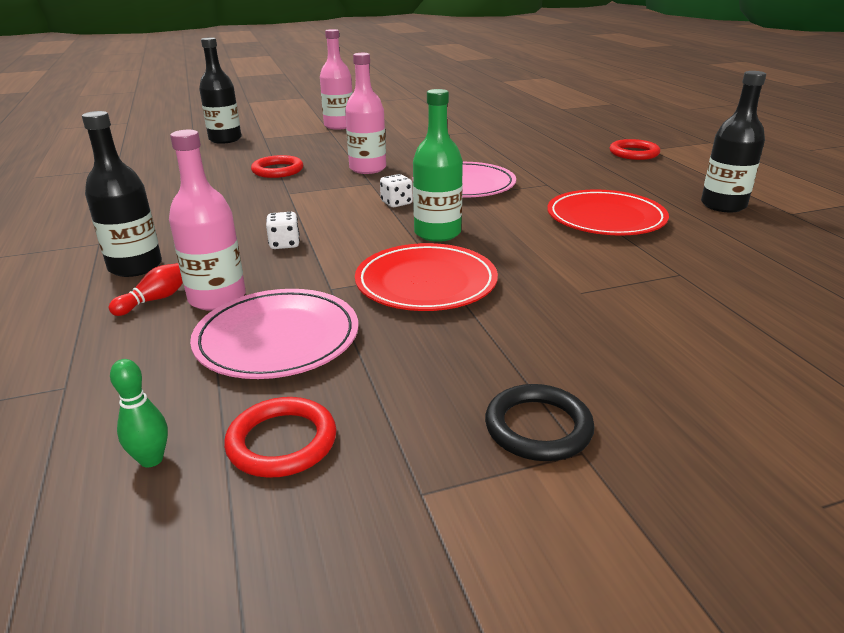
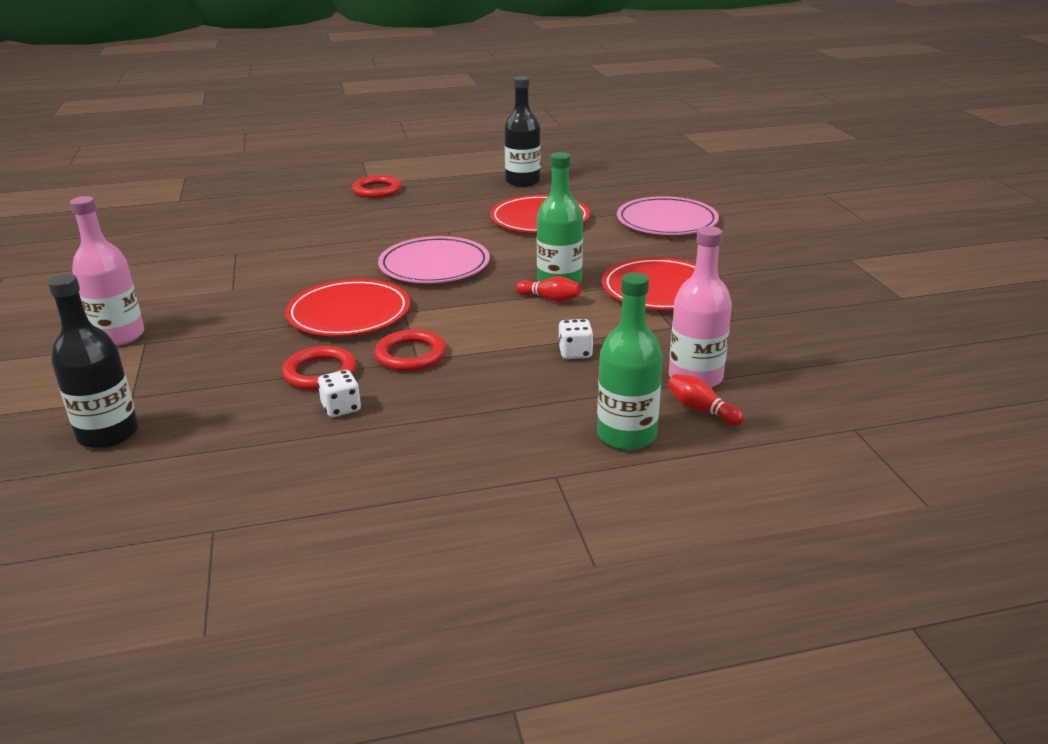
camera: 85 degrees left, 0 degrees up
(135, 266) = (626, 435): black bottle -> green bottle
(151, 459) = (916, 377): green bowling pin -> none
(277, 338) = (759, 345): pink plate -> pink plate (667, 221)
(282, 442) = (879, 336): red ring -> red ring (410, 355)
(367, 168) = (349, 313): pink bottle -> red plate
(396, 203) = (475, 298): white dice -> white dice (341, 408)
(397, 230) = (550, 299): none -> red bowling pin
(538, 427) = (833, 267): black ring -> none

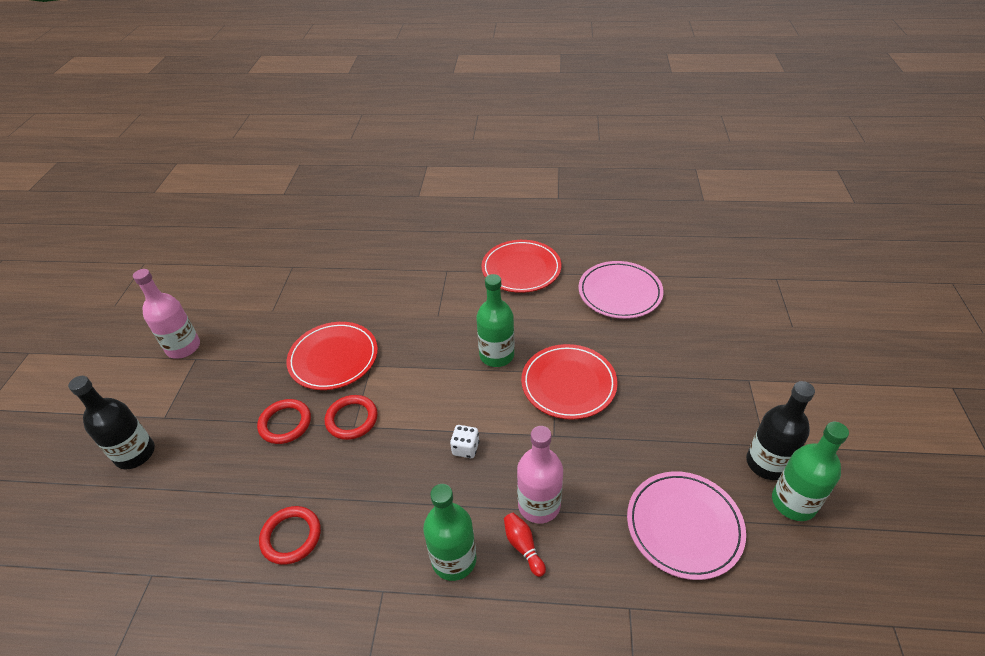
camera: 20 degrees right, 15 degrees up
(341, 408) = (281, 468): white dice -> none
(377, 190) = (420, 206): red ring -> red ring (291, 536)
(434, 265) = (417, 313): pink plate -> pink plate (684, 526)
(523, 181) = (532, 215): black bottle -> black bottle (767, 463)
(550, 299) = (480, 375): red bowling pin -> none
(959, 329) = (793, 502): none -> green bottle

